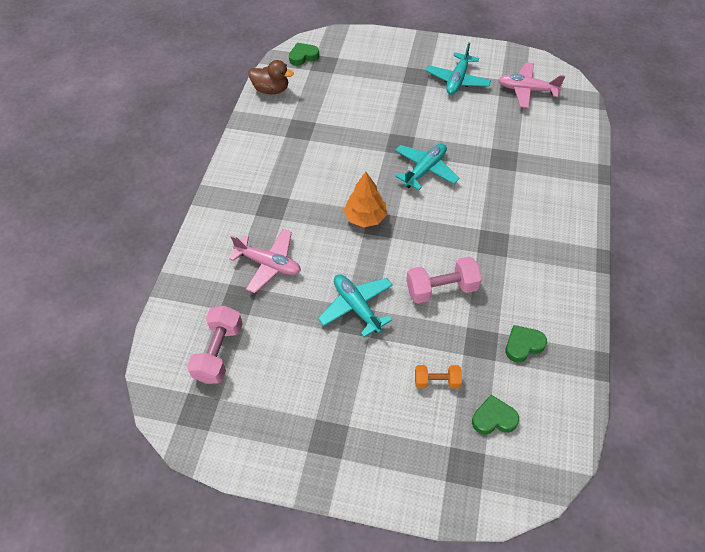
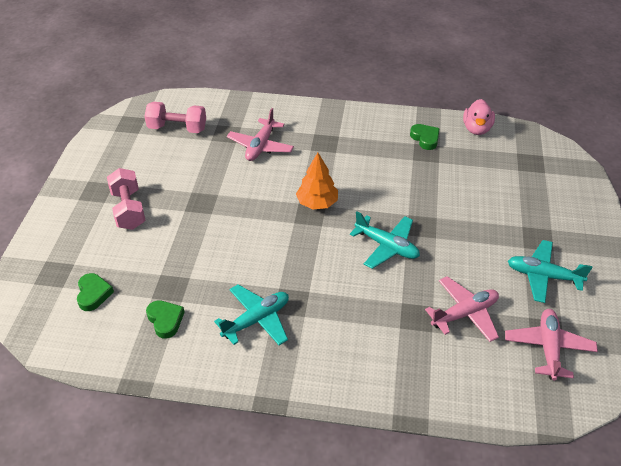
camera: 85 degrees right, 10 degrees down
(271, 90) = (476, 129): brown duck -> pink duck
(303, 56) = (536, 146): green heart -> green heart (425, 138)
(356, 307) = (215, 201): turquoise plane -> turquoise plane (257, 320)
(436, 381) = (135, 255): orange dumbbell -> none
(441, 289) = (233, 259): pink dumbbell -> pink dumbbell (129, 209)
(498, 130) = (465, 314): none -> pink plane

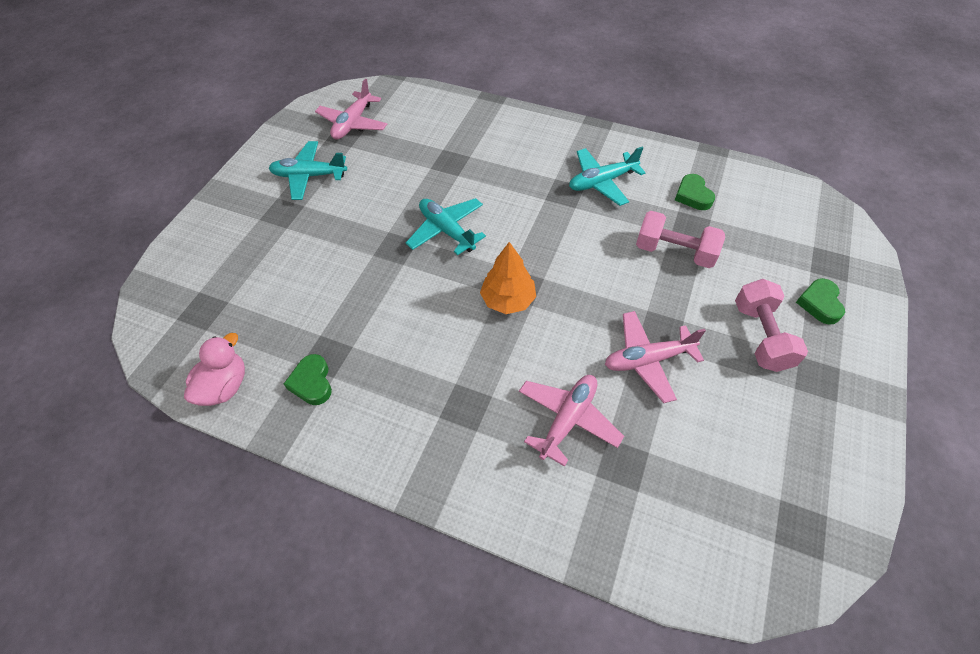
camera: 165 degrees left, 10 degrees up
(93, 294) = (775, 233): green heart -> green heart (819, 303)
(177, 128) = (709, 496): pink dumbbell -> pink dumbbell (674, 252)
(465, 314) = (405, 157): pink plane -> pink plane (647, 360)
(543, 276) = (309, 176): turquoise plane -> turquoise plane turned 150 degrees clockwise

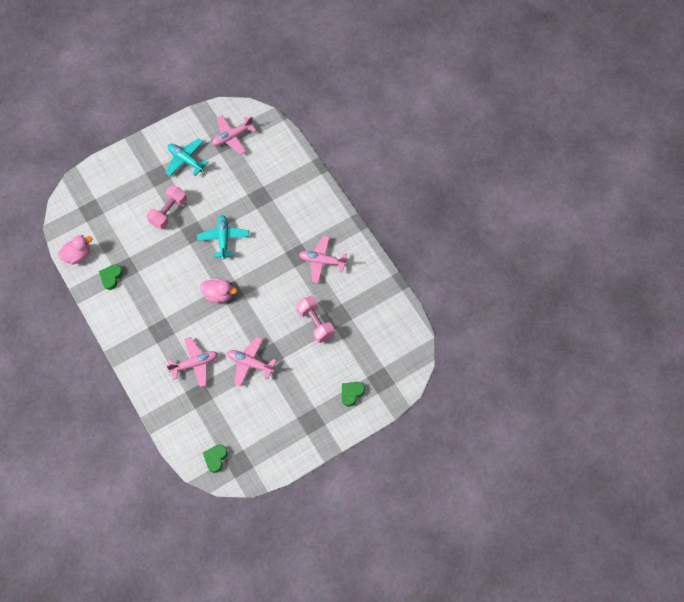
camera: 35 degrees right, 10 degrees up
(508, 300) = (219, 295): orange tree -> pink duck
(602, 182) = (322, 261): turquoise plane -> pink plane
(693, 195) = (358, 300): green heart -> green heart (215, 458)
(761, 336) = (308, 388): pink dumbbell -> pink dumbbell (168, 212)

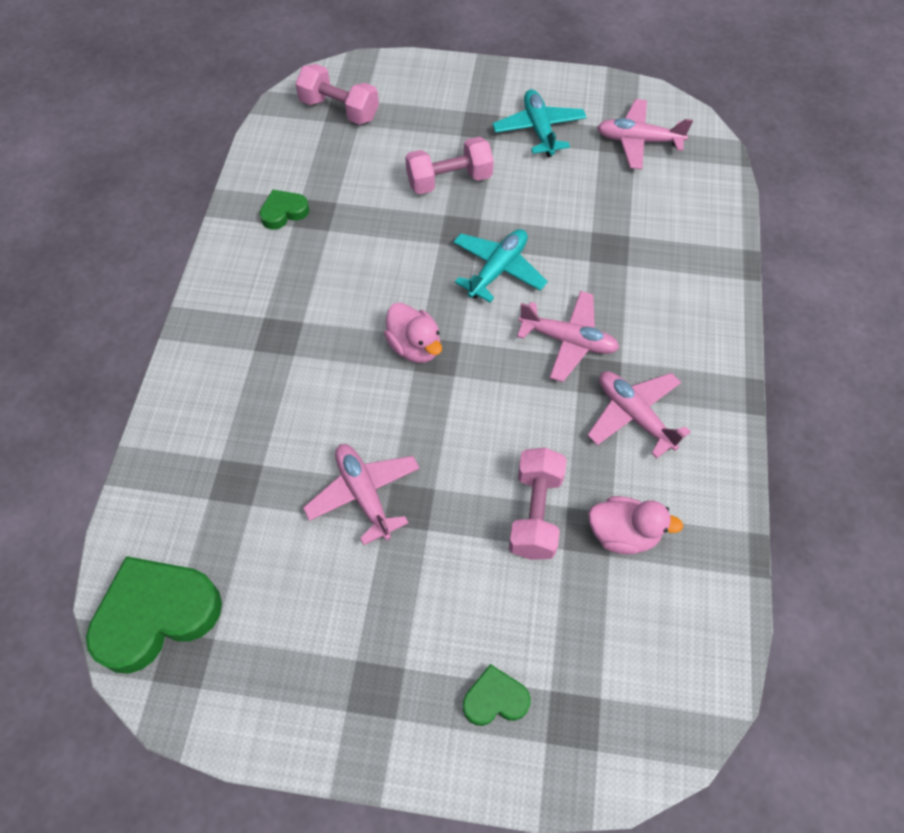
camera: 40 degrees right, 5 degrees down
(77, 255) = (269, 154): pink duck -> pink duck (623, 534)
(88, 211) = (339, 109): none -> pink dumbbell
(194, 364) = (277, 426): pink plane -> pink plane (568, 341)
(215, 458) = (156, 615): green heart -> green heart, size x1.98

